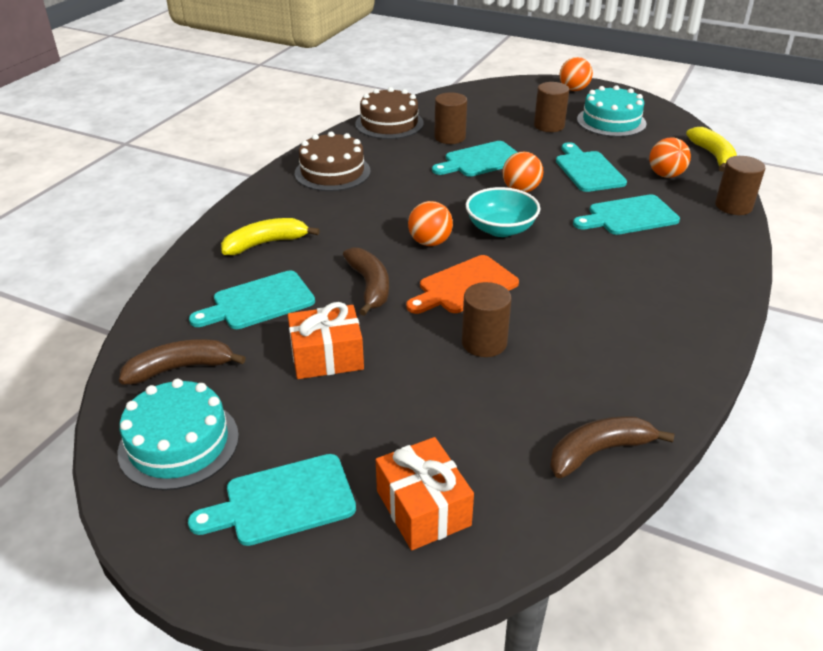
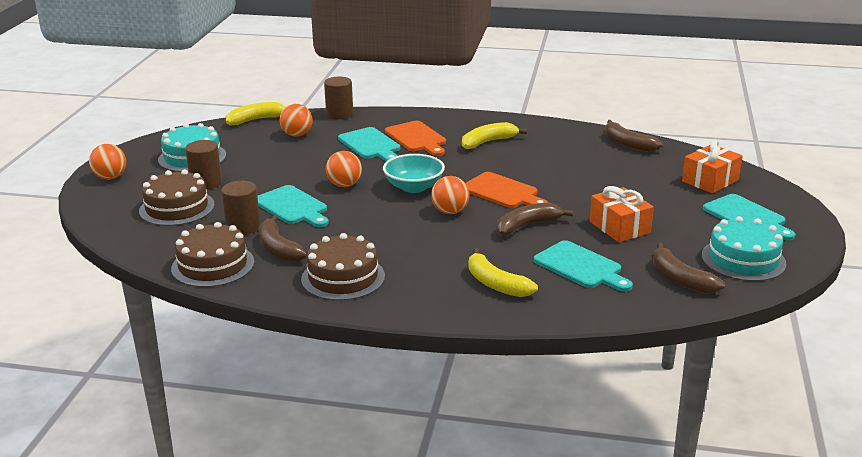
camera: 105 degrees left, 10 degrees down
(402, 149) = (278, 248): none -> brown banana
(484, 343) = (561, 179): brown cylinder -> none
(501, 113) = (177, 208): none -> brown cake
(588, 170) = (297, 162): turquoise cutting board -> none
(627, 305) = (488, 142): none -> yellow banana
(647, 250) = (417, 138): none -> orange cutting board

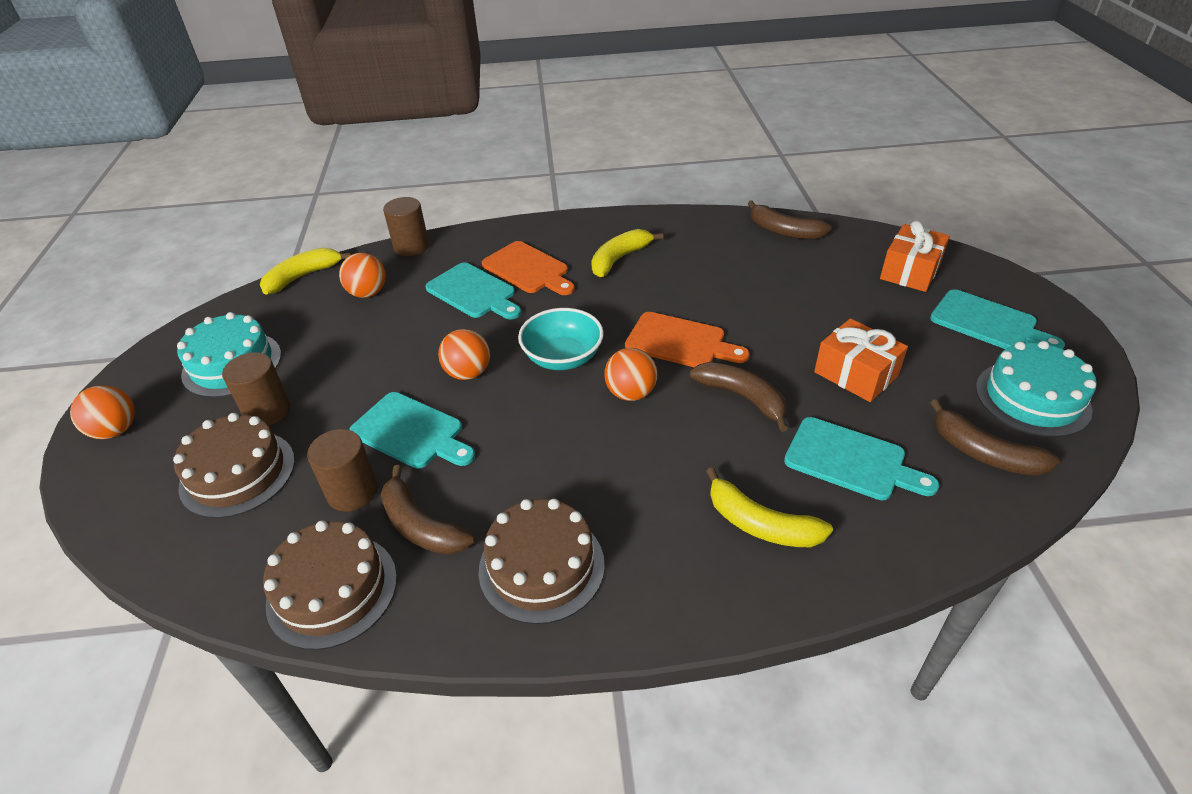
camera: 15 degrees left, 15 degrees up
(527, 226) = (742, 398): brown banana -> brown banana turned 90 degrees clockwise

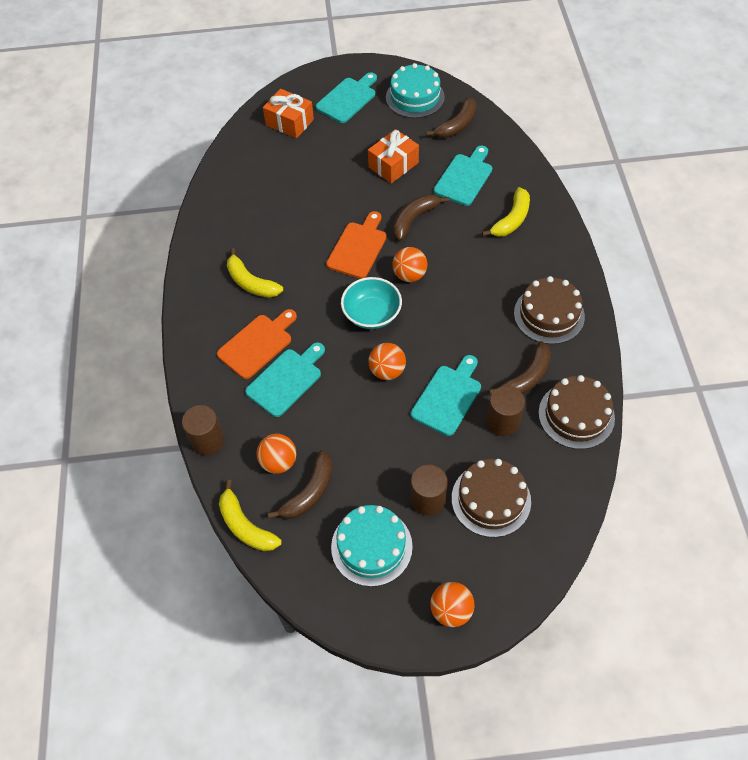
camera: 90 degrees left, 15 degrees up
(784, 231) = (227, 180): brown banana -> brown banana (309, 492)

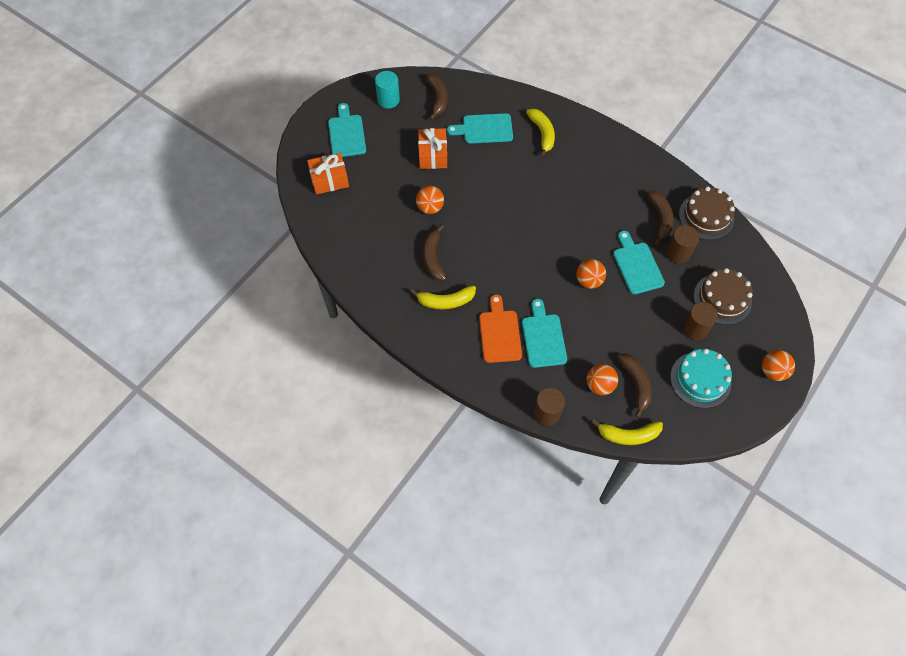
camera: 50 degrees left, 5 degrees up
(358, 248) = (480, 224): orange cutting board -> none
(372, 314) = (539, 256): turquoise bowl -> none
(409, 275) = (529, 215): orange ball -> orange ball (430, 207)
(414, 219) = (489, 179): brown banana -> brown banana (433, 257)
(415, 97) = (388, 100): turquoise cake -> turquoise cylinder
(464, 177) = (484, 129): turquoise cutting board -> turquoise cutting board turned 75 degrees counterclockwise
(549, 315) = (628, 173): brown cake -> none

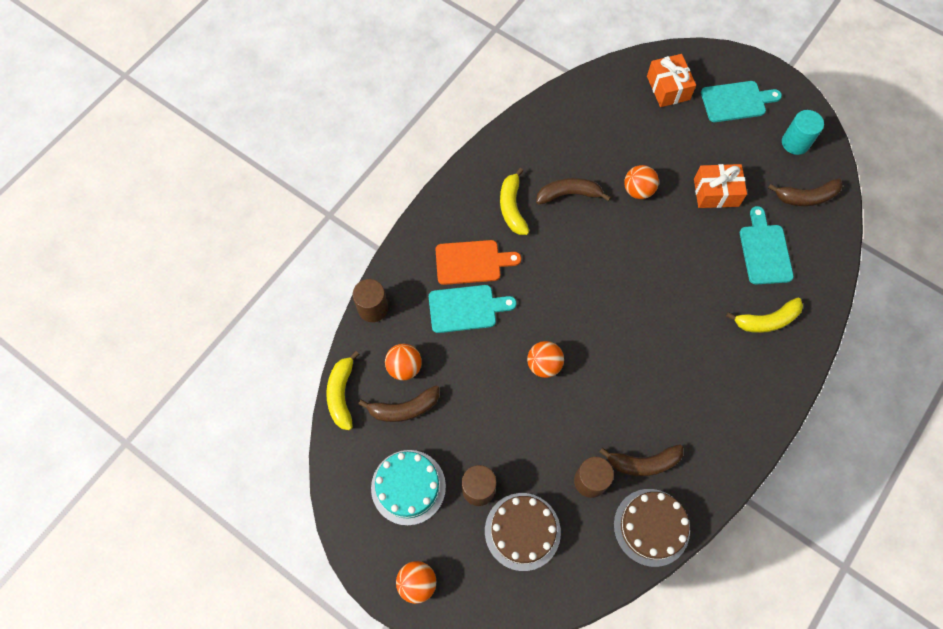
camera: 90 degrees right, 5 degrees up
(637, 265) = (568, 425): turquoise cutting board -> none

